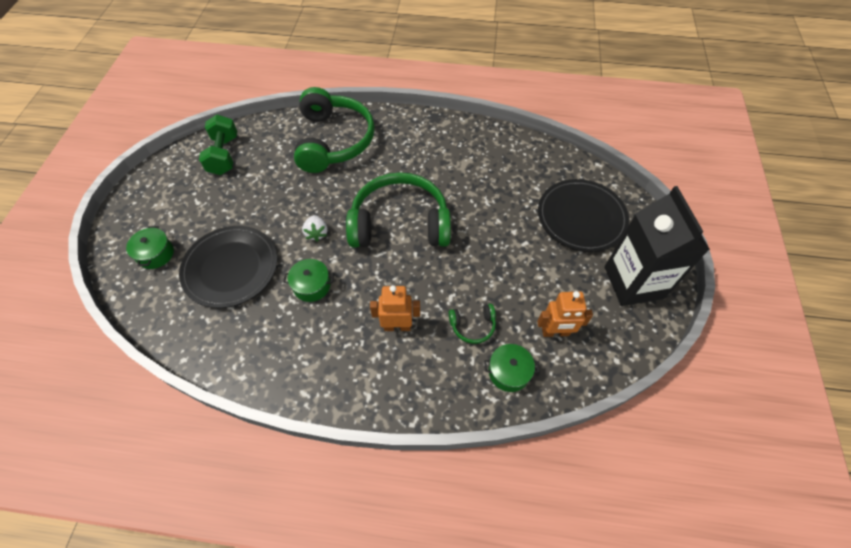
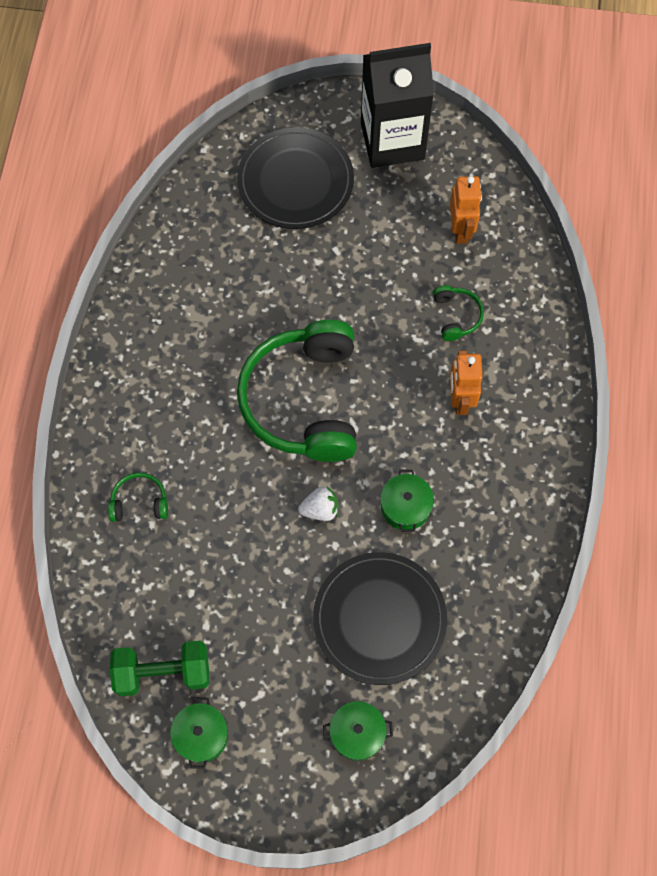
camera: 90 degrees left, 10 degrees up
(334, 141) = (139, 502): green headphones -> green headphones, size x0.41
(509, 372) = (512, 282): green pot -> green pot (201, 735)

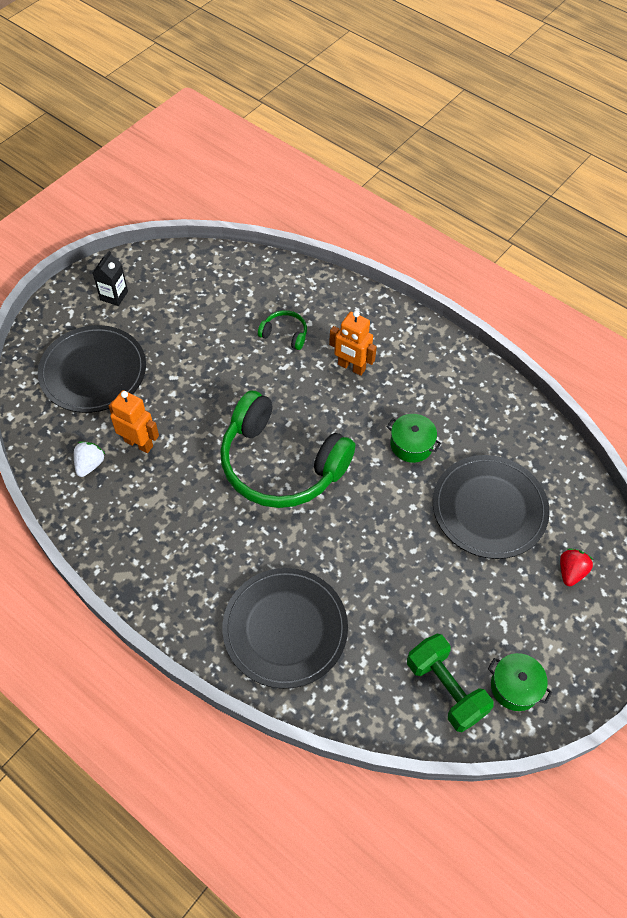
camera: 60 degrees left, 10 degrees down
(139, 502) = (285, 629): green headphones -> black plate
(163, 672) = (445, 689): green dumbbell -> green dumbbell turned 60 degrees counterclockwise
(320, 509) = (377, 501): white strawberry -> white strawberry (90, 464)
(357, 733) = (571, 572): green pot -> red strawberry
(392, 141) = (114, 295): black carton -> black carton, size x0.43
(461, 230) = (220, 295): orange robot -> orange robot (139, 443)

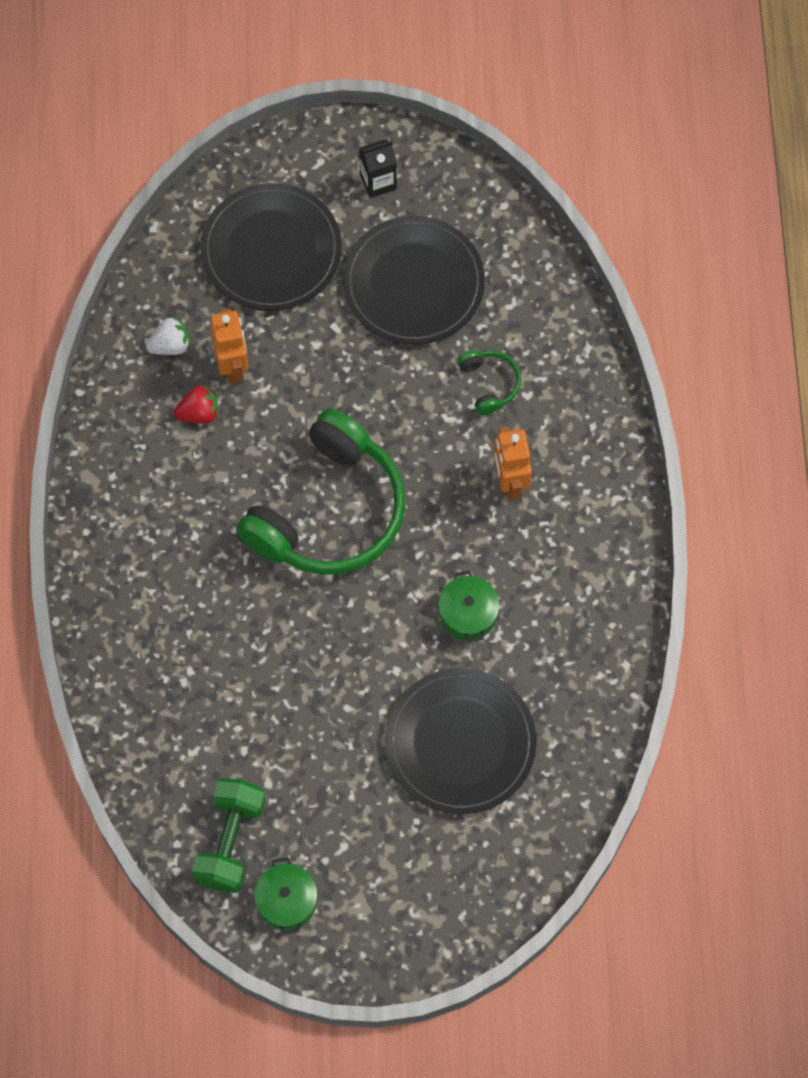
camera: 50 degrees right, 10 degrees up
(280, 464) = (329, 512): green headphones -> green headphones turned 135 degrees counterclockwise
(285, 629) = (164, 659): black plate -> black plate (413, 283)
(571, 572) = (457, 869): red strawberry -> red strawberry (199, 413)

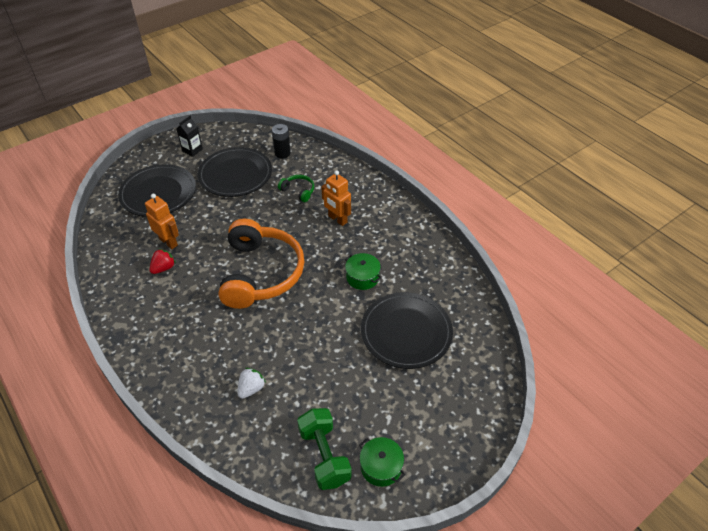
camera: 35 degrees left, 20 degrees down
(170, 345) = (130, 249): white strawberry -> white strawberry (251, 388)
(329, 512) = (261, 273): green headphones -> orange headphones
(520, 281) = (282, 153): none -> black battery

